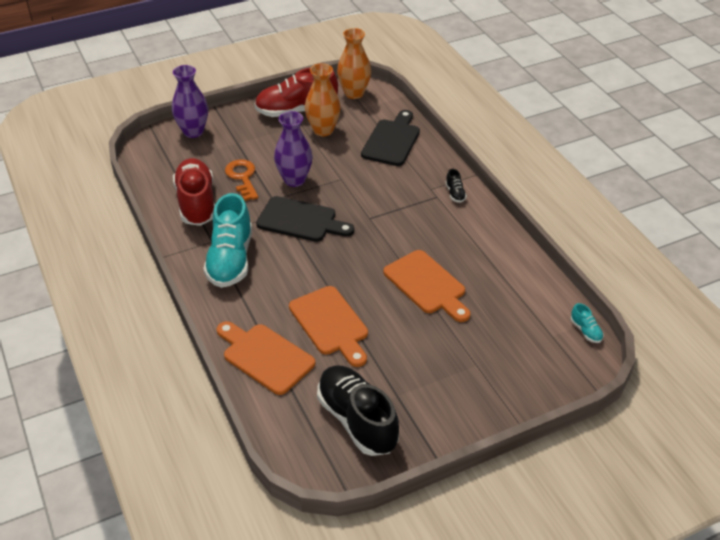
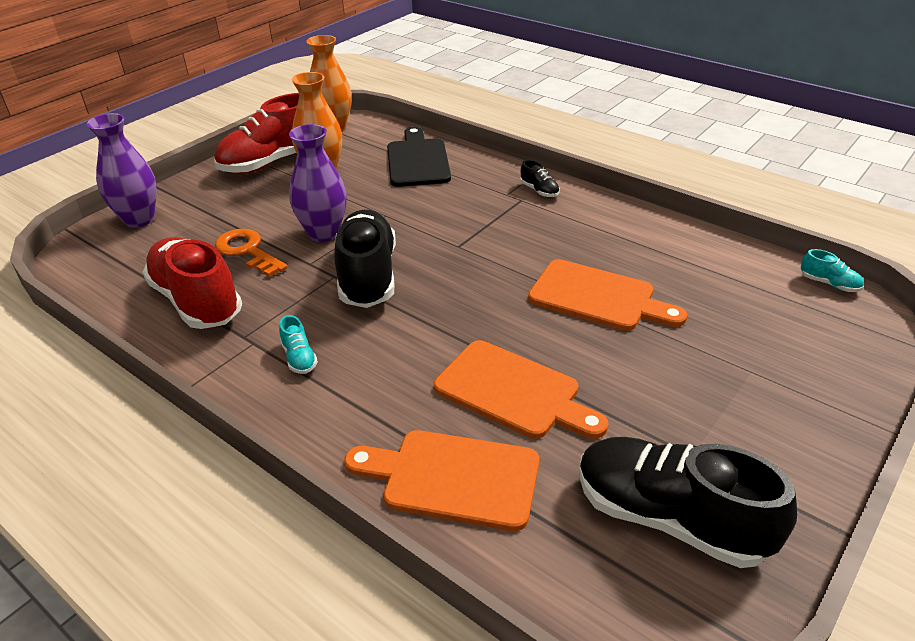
camera: 25 degrees left, 5 degrees down
(230, 260) = (299, 358): turquoise shoe -> turquoise shoe, size x0.41
(300, 220) = (367, 276): black cutting board -> black shoe

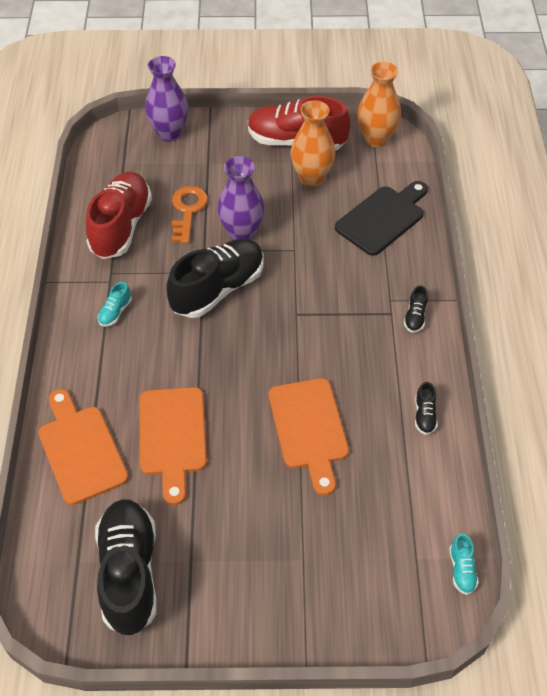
camera: 50 degrees right, 15 degrees up
(647, 231) = (424, 415): none -> black shoe

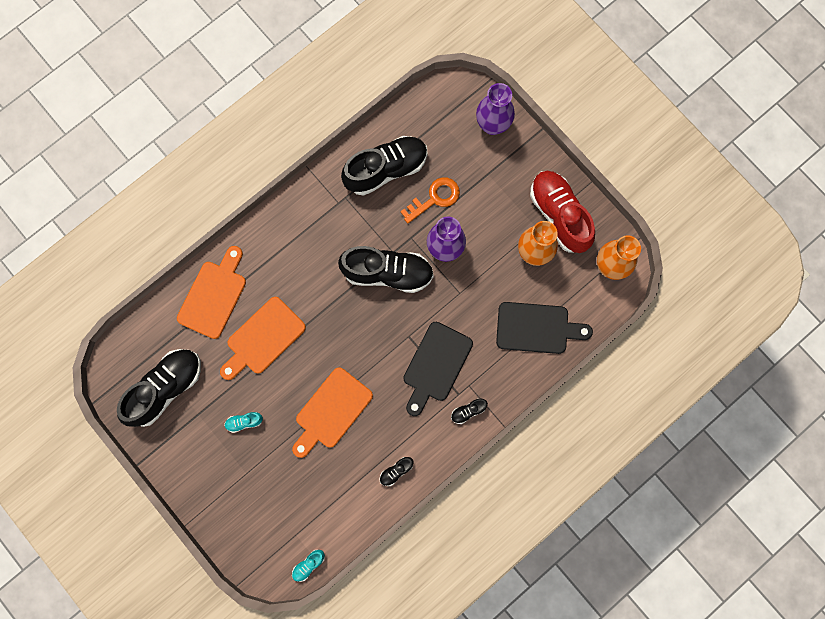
camera: 50 degrees right, 25 degrees up
(115, 312) = (319, 228): turquoise shoe -> turquoise shoe (244, 422)
(121, 226) = (386, 169): red shoe -> black shoe
(346, 312) = (436, 365): none -> black cutting board

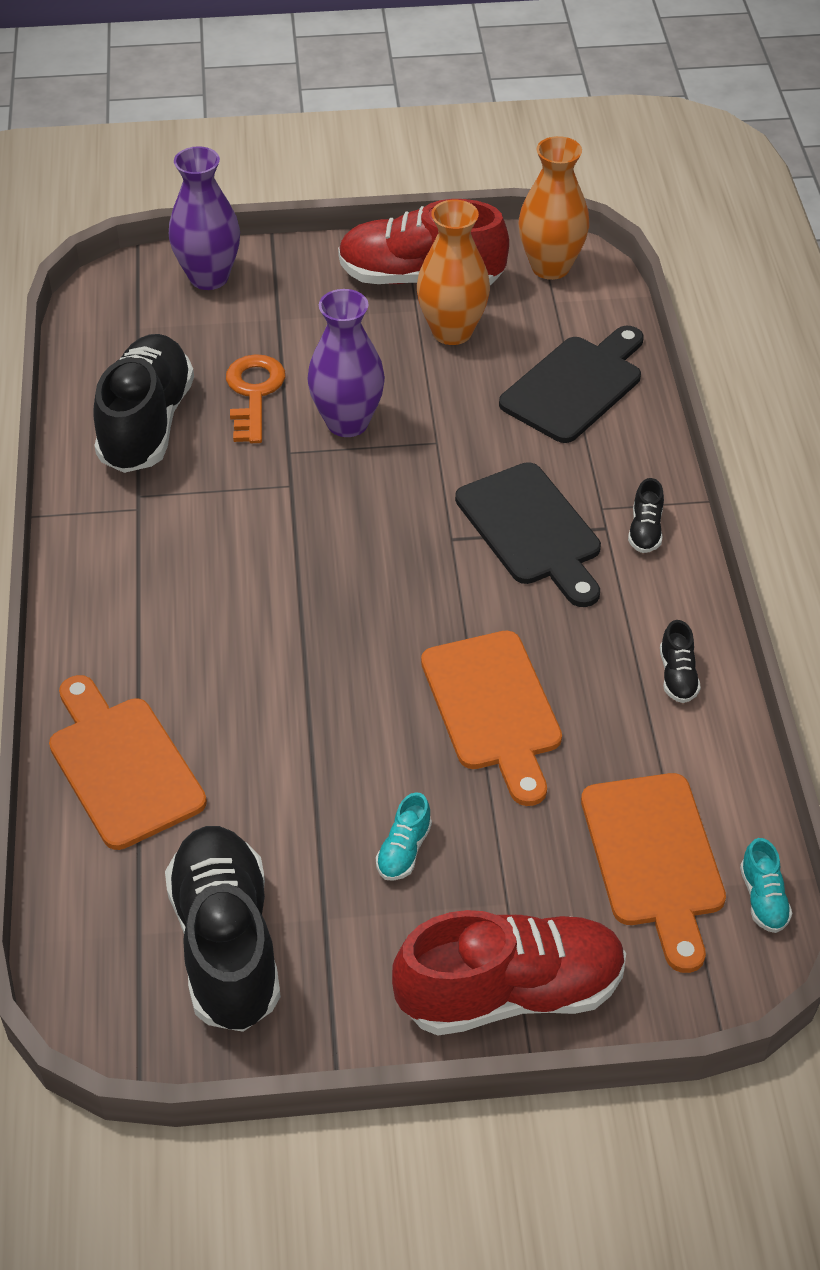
camera: 55 degrees left, 30 degrees down
(210, 499) = (510, 992): none -> red shoe
(263, 338) = (272, 735): orange cutting board -> orange cutting board (654, 858)
(387, 273) = (319, 509): black shoe -> none

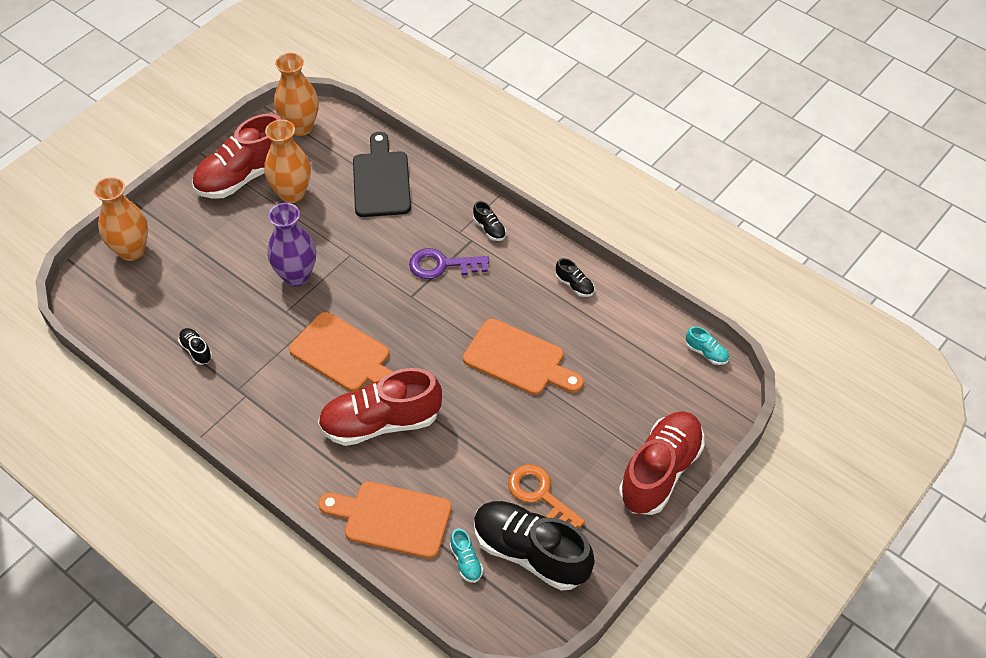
camera: 45 degrees left, 5 degrees up
(146, 424) = (196, 350): black shoe -> black shoe, size x0.41
(209, 277) = (131, 250): purple vase -> orange vase
(242, 651) = (380, 422): none -> red shoe
(254, 393) = (231, 294): orange key -> orange key (540, 494)
(404, 850) = (554, 451): turquoise shoe -> turquoise shoe (466, 561)
(532, 530) = (441, 265): black cutting board -> purple key
(654, 858) = (651, 370): orange cutting board -> orange cutting board (344, 355)

